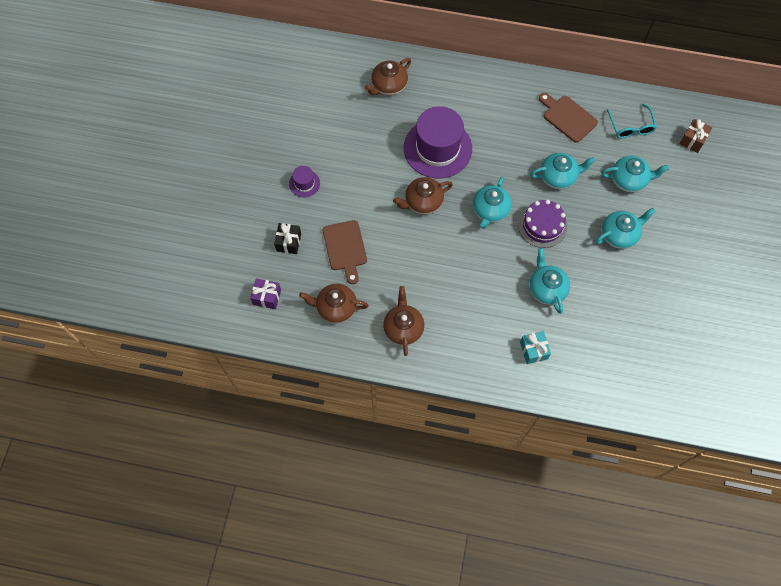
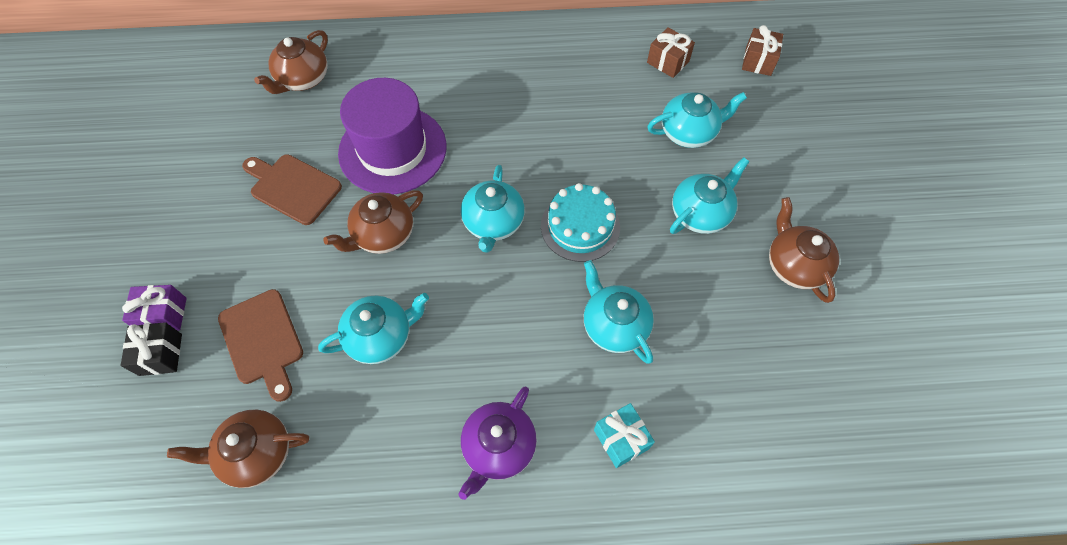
camera: 15 degrees left, 5 degrees down
(267, 297) = (125, 466): purple gift -> purple gift (163, 315)
(304, 183) = (182, 250): purple hat -> none
(403, 328) = (385, 459): brown teapot -> brown teapot (794, 265)
(465, 337) = (498, 447): none -> purple teapot
(542, 225) = (580, 226): purple cake -> turquoise cake
(558, 177) = (585, 150): turquoise teapot -> turquoise teapot (381, 337)
(567, 117) = (576, 68): brown cutting board -> brown cutting board (293, 187)
(631, 127) = (668, 62): turquoise glasses -> brown gift

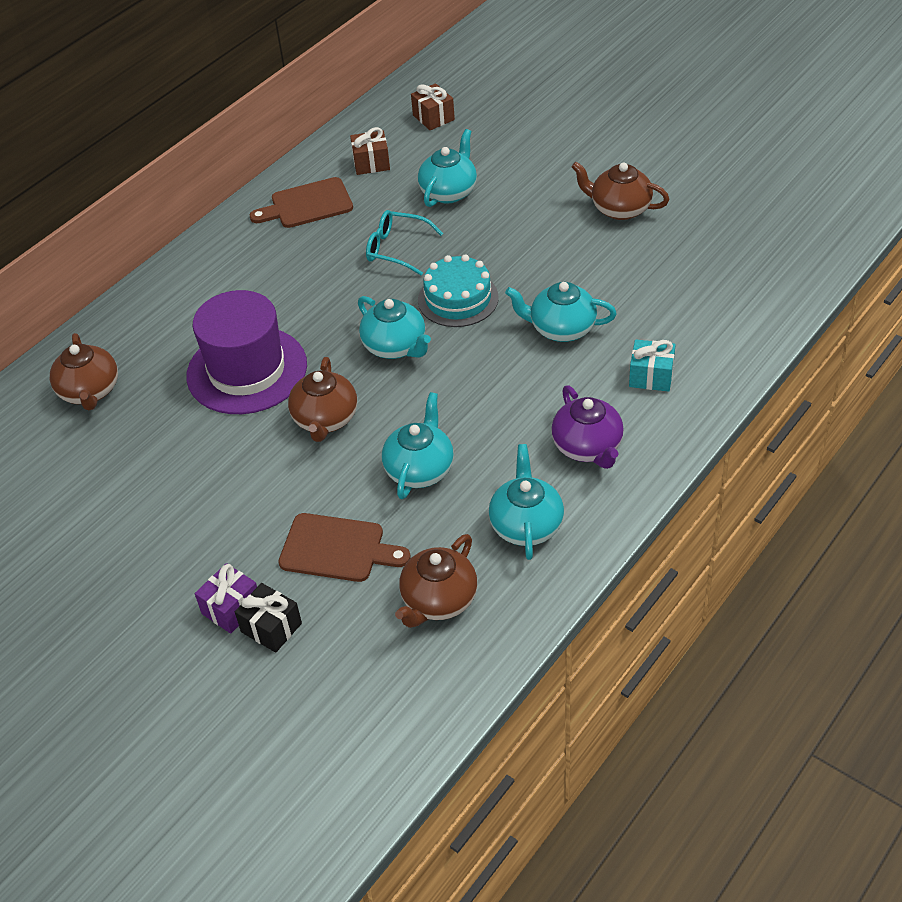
camera: 45 degrees left, 15 degrees down
(293, 187) = (203, 456): brown cutting board -> brown cutting board (307, 204)
(594, 146) = (396, 249): none -> turquoise glasses
(700, 213) = (524, 228): turquoise teapot -> turquoise teapot (526, 525)

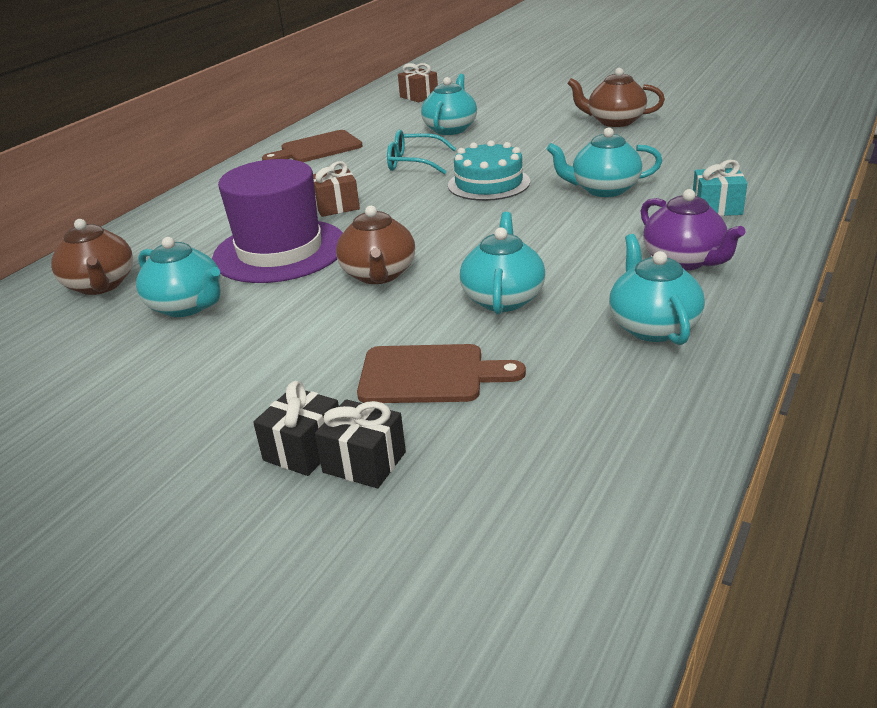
camera: 10 degrees left, 15 degrees down
(231, 608) = (304, 449): purple gift -> black gift
(371, 163) = (371, 122): brown gift -> brown gift (336, 206)
(395, 346) = (437, 218): turquoise teapot -> turquoise teapot (187, 306)
(438, 600) = (580, 406): brown teapot -> none

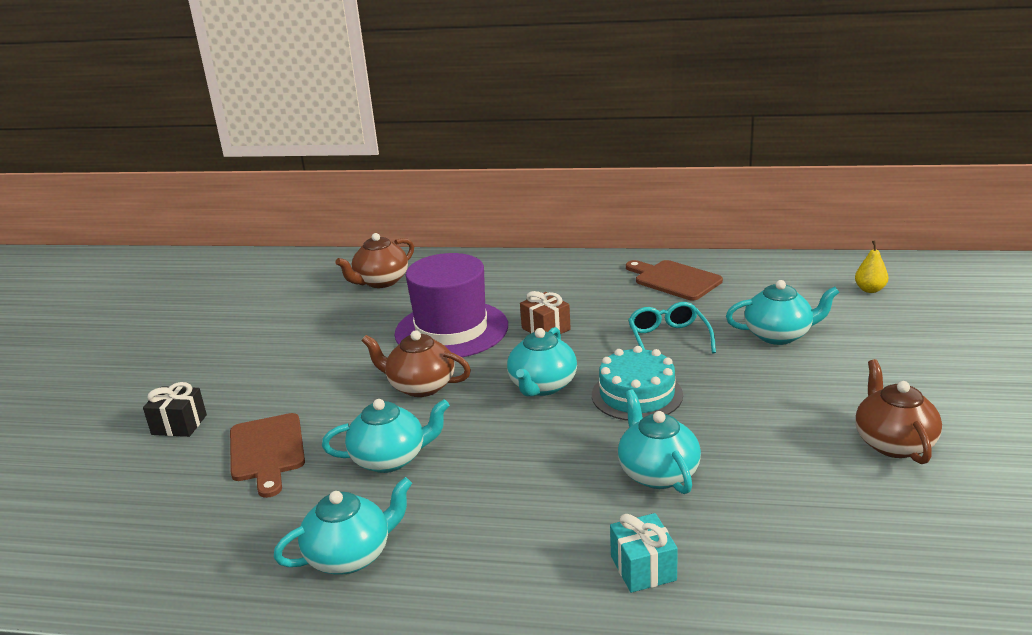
camera: 70 degrees right, 5 degrees down
(187, 306) = (356, 323): turquoise teapot -> turquoise teapot (542, 386)
(364, 462) = (163, 452): black gift -> none
(379, 275) = (420, 386): brown teapot -> brown teapot turned 45 degrees clockwise
(419, 96) = (870, 289): brown gift -> yellow pear
(684, 261) = (491, 559): purple teapot -> none

